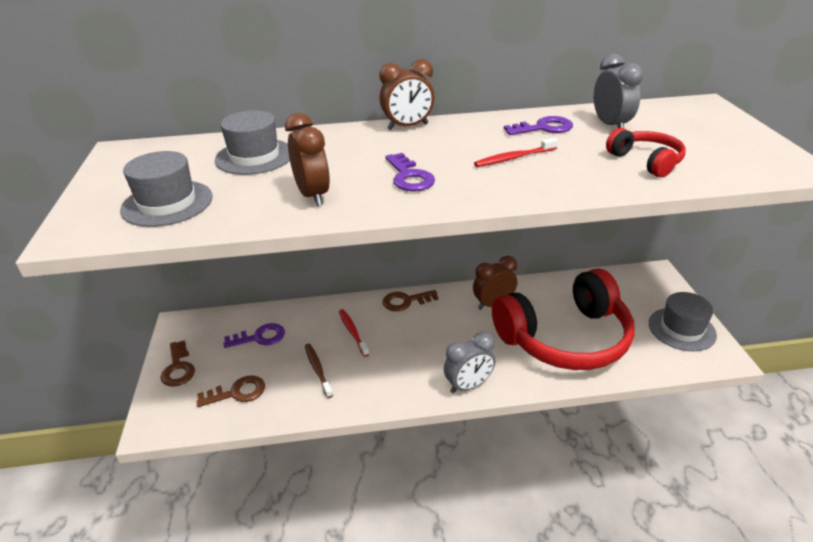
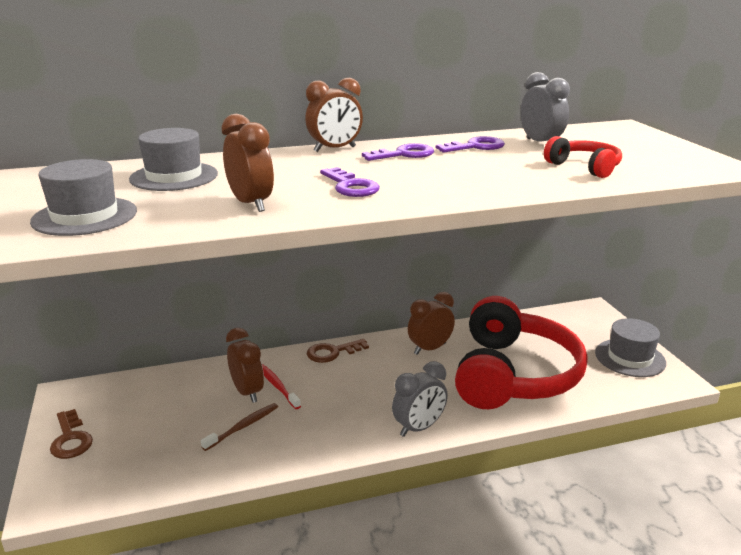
camera: 10 degrees left, 10 degrees down
(237, 392) = (149, 458): brown key -> none
(260, 337) = (168, 400): purple key -> purple key (404, 154)
(318, 369) = (243, 426): brown toothbrush -> brown toothbrush turned 75 degrees clockwise
(326, 336) = (247, 392): none -> brown clock
(514, 158) = (454, 169): red toothbrush -> none
(565, 338) = (513, 374): red headphones -> red headphones turned 45 degrees counterclockwise

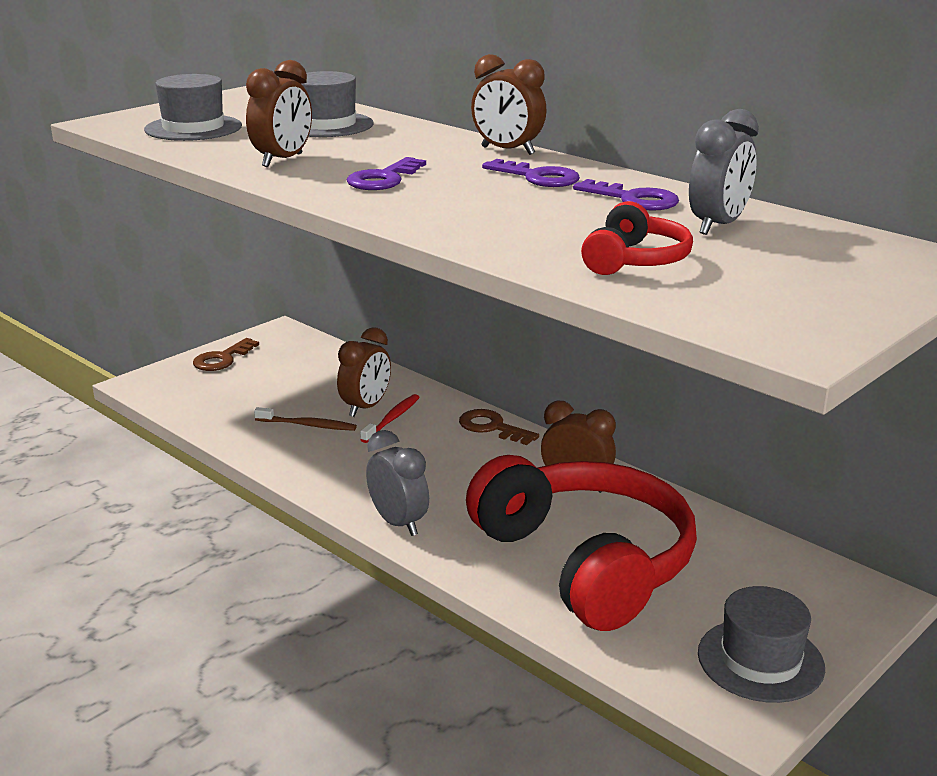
camera: 60 degrees right, 0 degrees up
(419, 428) = (398, 523): grey clock -> grey clock turned 150 degrees counterclockwise
(513, 374) = (585, 562): red headphones -> red headphones turned 105 degrees counterclockwise

